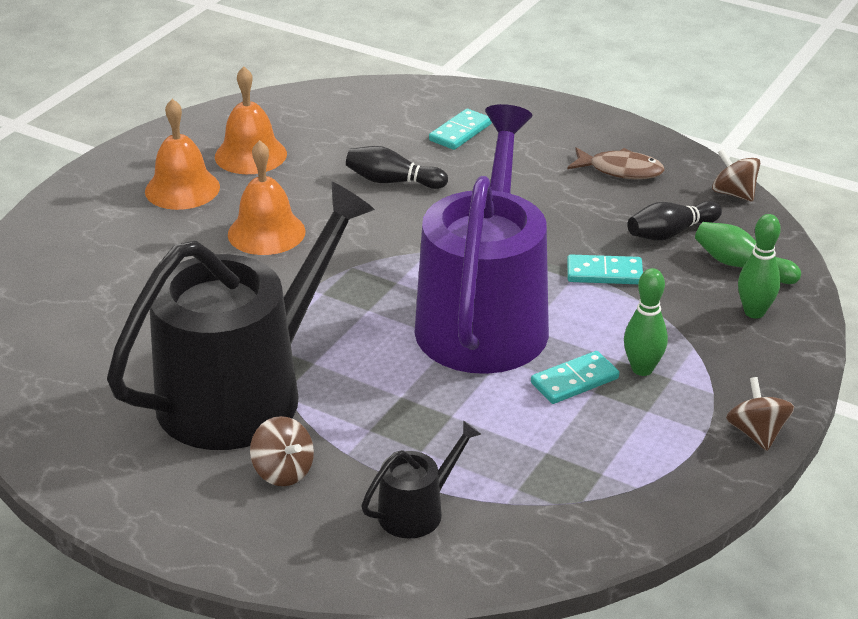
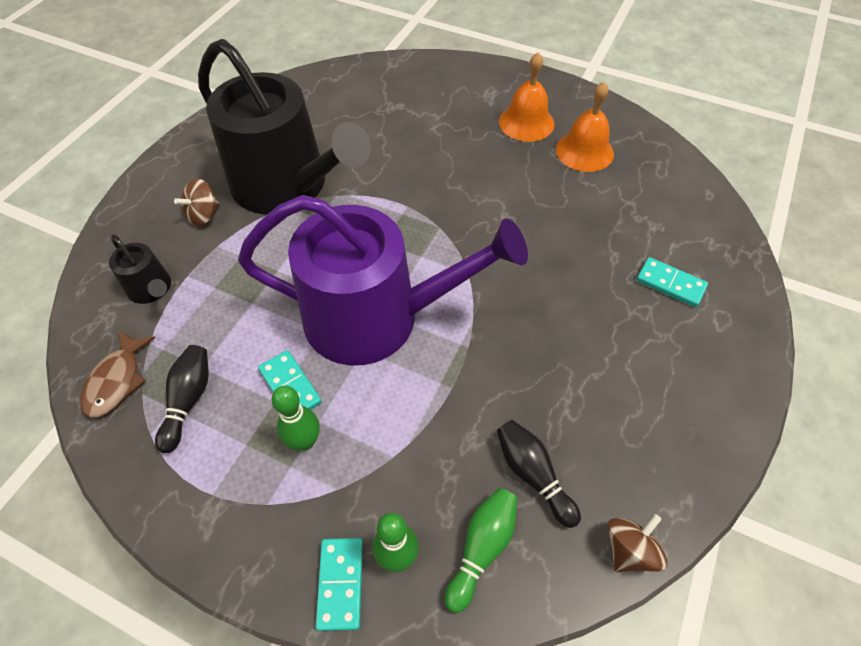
camera: 85 degrees right, 20 degrees up
(266, 232) = (478, 173): orange bell -> none
(392, 181) = (569, 241): black bowling pin -> black bowling pin (188, 400)
(604, 273) = (452, 410): turquoise domino -> turquoise domino (341, 583)
(620, 170) = (644, 427): brown fish -> brown fish (117, 381)
(756, 433) = (205, 542): brown spinning top -> none

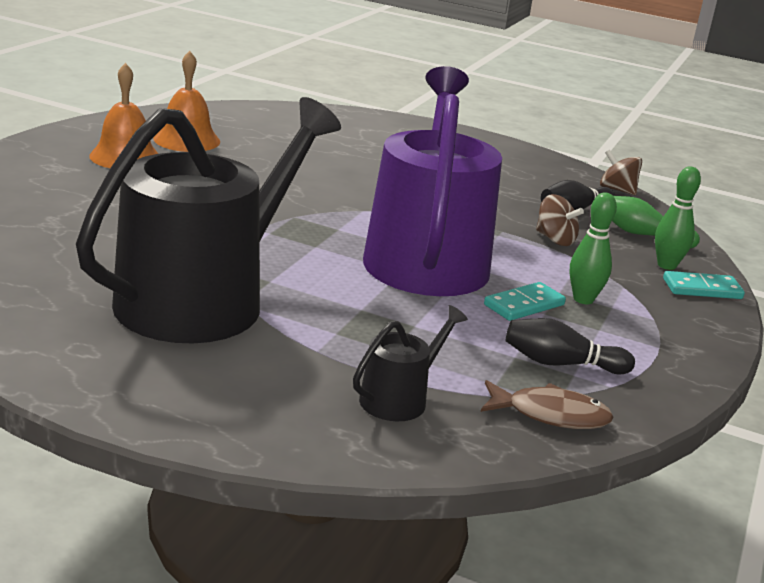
camera: 95 degrees left, 30 degrees down
(203, 215) = (253, 362): brown spinning top -> brown spinning top (555, 239)
(670, 284) = (372, 139): turquoise domino -> none

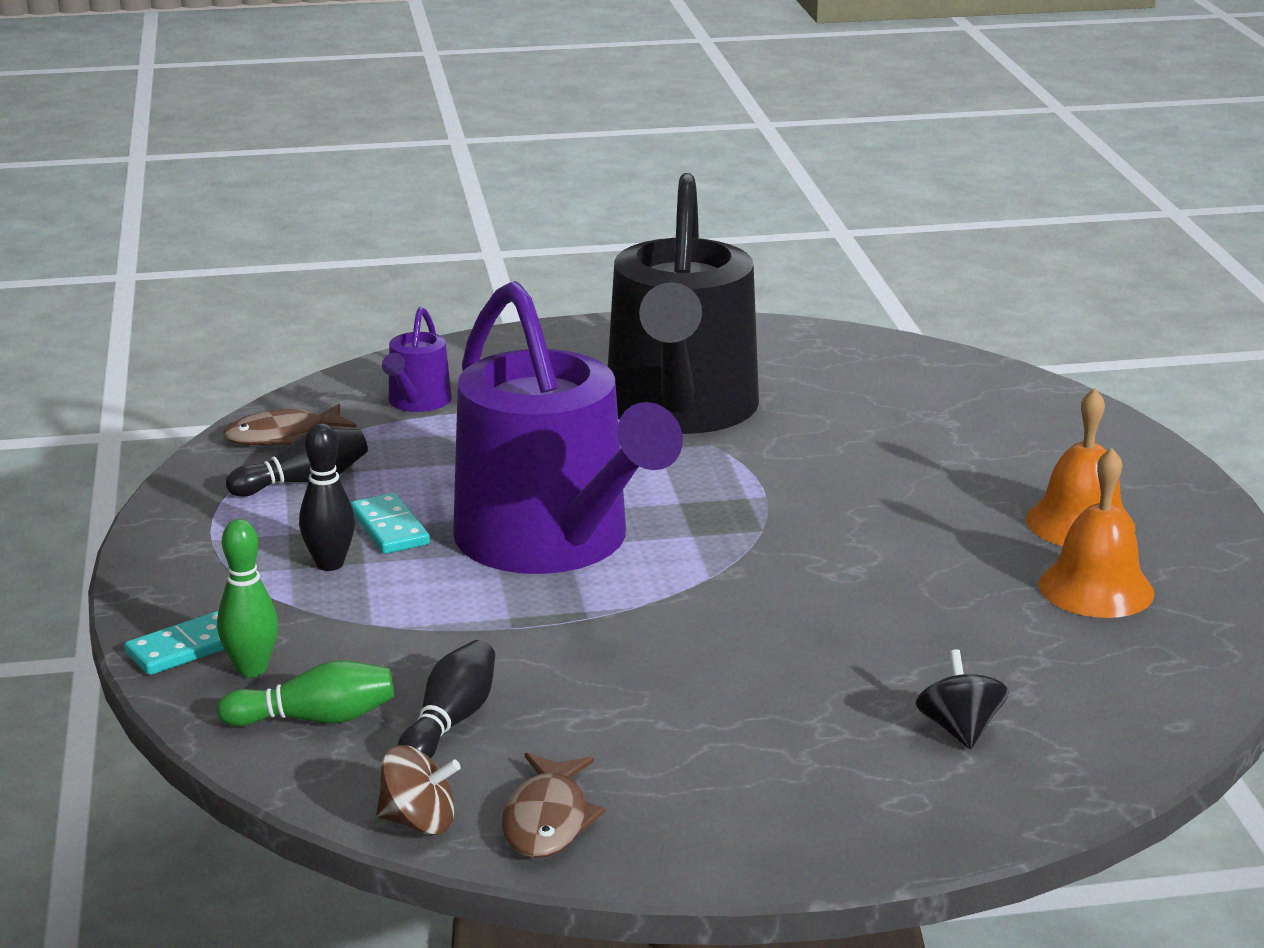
camera: 150 degrees right, 0 degrees up
(350, 134) = (959, 729): none -> black spinning top
(399, 398) = (417, 402): black watering can -> purple watering can
(524, 305) = (389, 528): turquoise domino -> turquoise domino turned 45 degrees counterclockwise
(555, 239) = (431, 645): brown spinning top -> none
(560, 173) = (547, 820): none -> brown fish
(583, 299) = (330, 564): green bowling pin -> black bowling pin

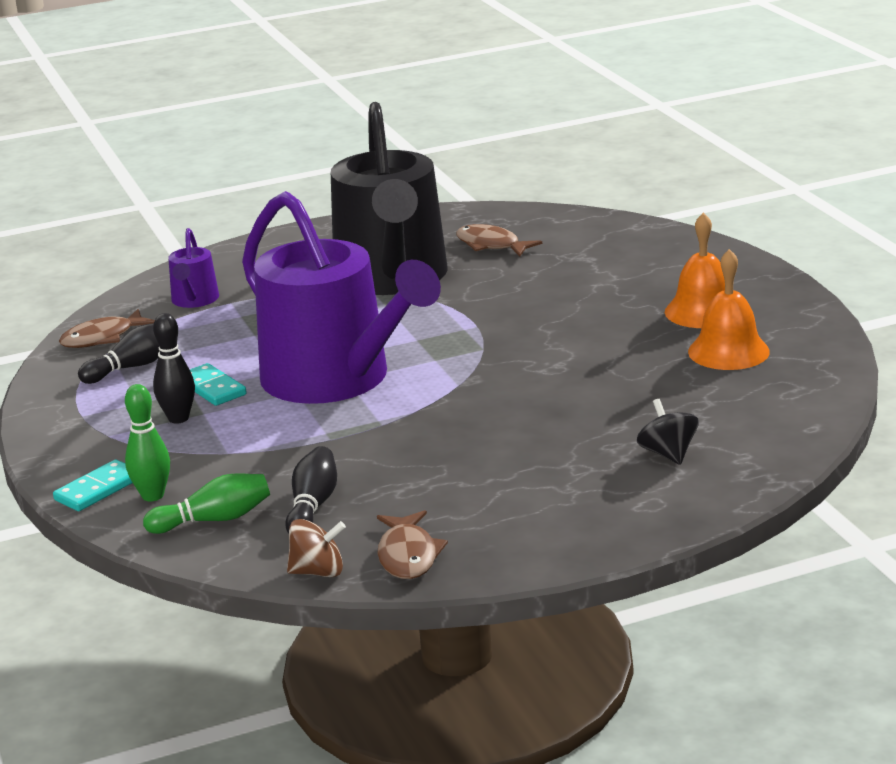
camera: 10 degrees left, 0 degrees up
(827, 384) = (491, 245): none -> brown fish

